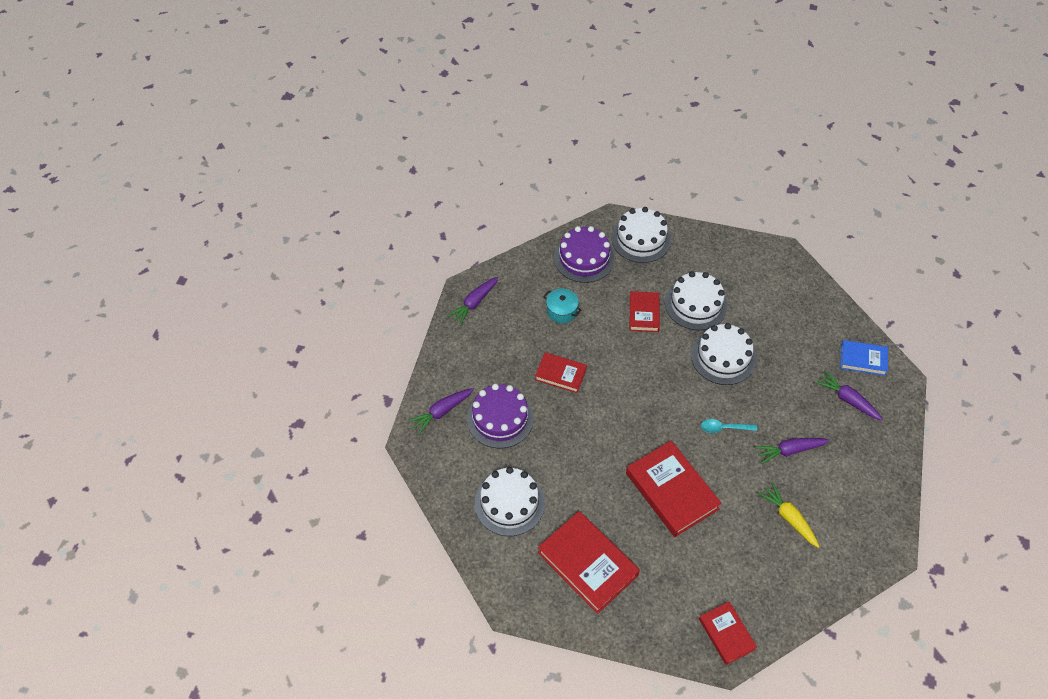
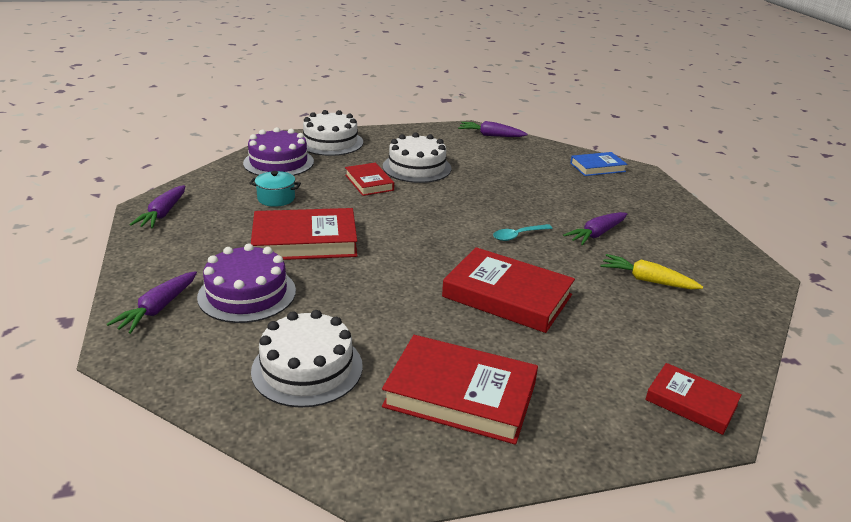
camera: 30 degrees left, 25 degrees down
(560, 374) = (305, 241): red book -> red book, size x1.72
(723, 357) = (473, 192): white cake -> none
(847, 399) = (610, 191): purple carrot -> purple carrot (490, 135)

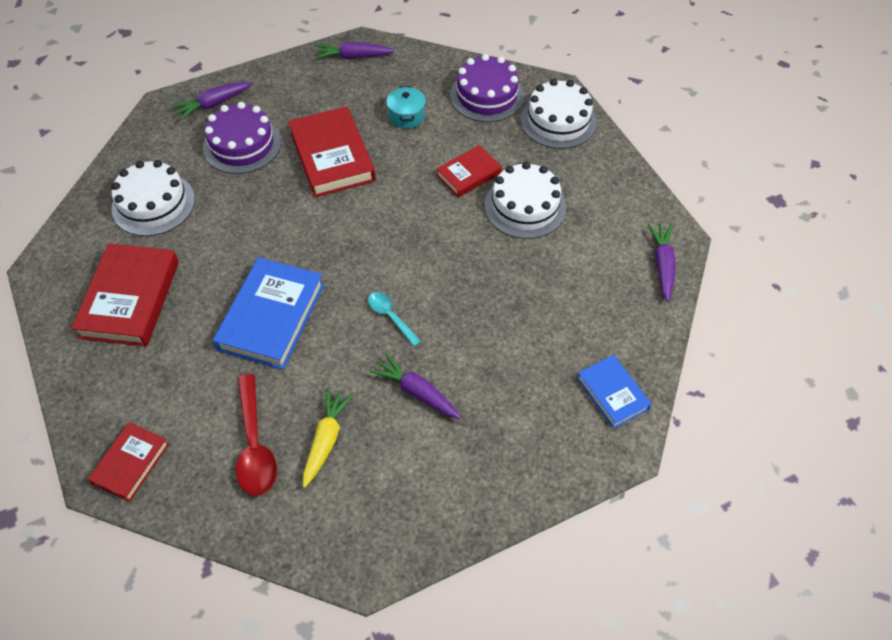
camera: 80 degrees right, 25 degrees up
(157, 309) = (213, 104): purple carrot -> purple carrot turned 45 degrees counterclockwise
(507, 296) = (271, 317): red book -> blue book
(657, 318) = (255, 445): none -> red spoon

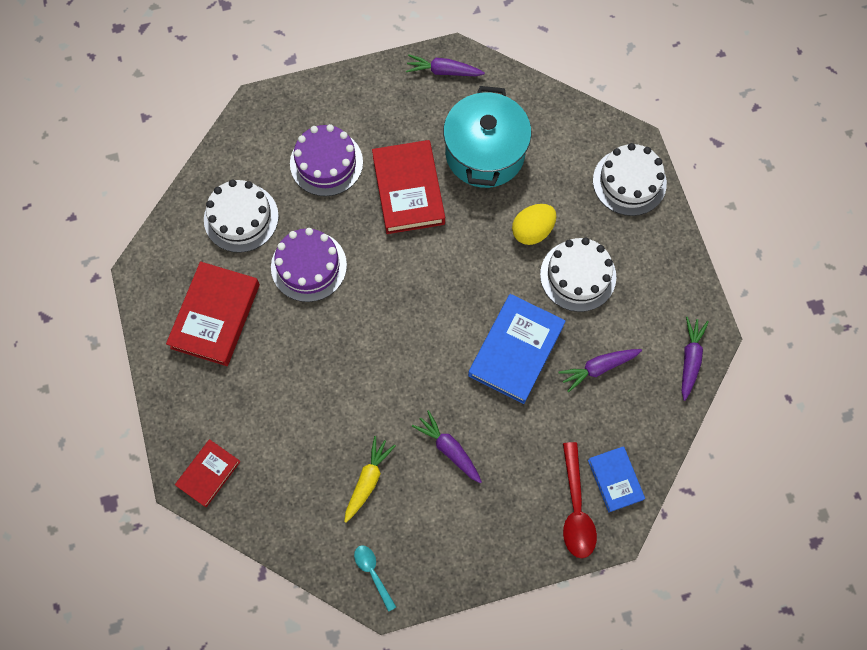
camera: 10 degrees right, 15 degrees up
(213, 104) = (303, 110): purple carrot -> purple carrot (598, 368)
(255, 445) = (309, 474): red spoon -> red spoon (576, 508)
(271, 317) = (335, 355): blue book -> blue book (515, 350)
(390, 317) = (438, 372): turquoise spoon -> turquoise spoon (373, 573)
(406, 116) = (485, 153): turquoise pot -> turquoise pot, size x2.26
(468, 174) = (532, 231): red book -> yellow egg
(487, 95) = (566, 140): purple cake -> purple cake (309, 266)

